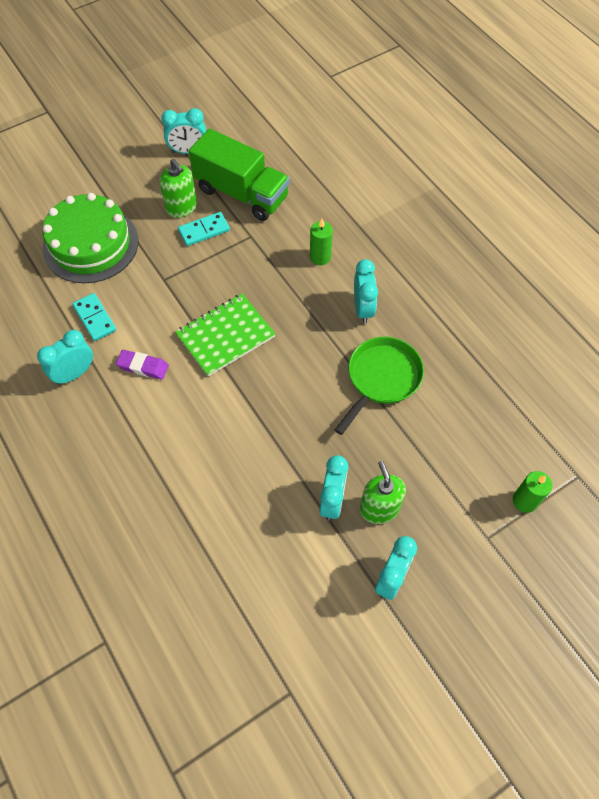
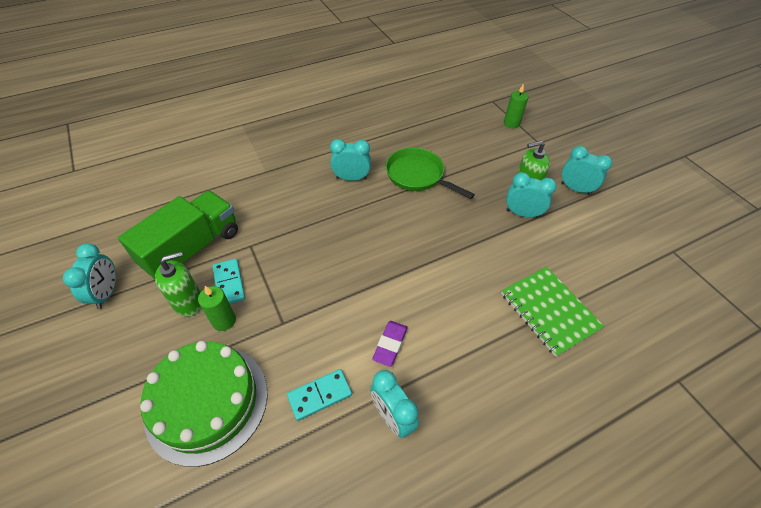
camera: 85 degrees left, 10 degrees down
(225, 336) = (363, 272): green notebook -> green notebook (549, 311)
(320, 257) = (291, 198): green candle -> green candle (224, 321)

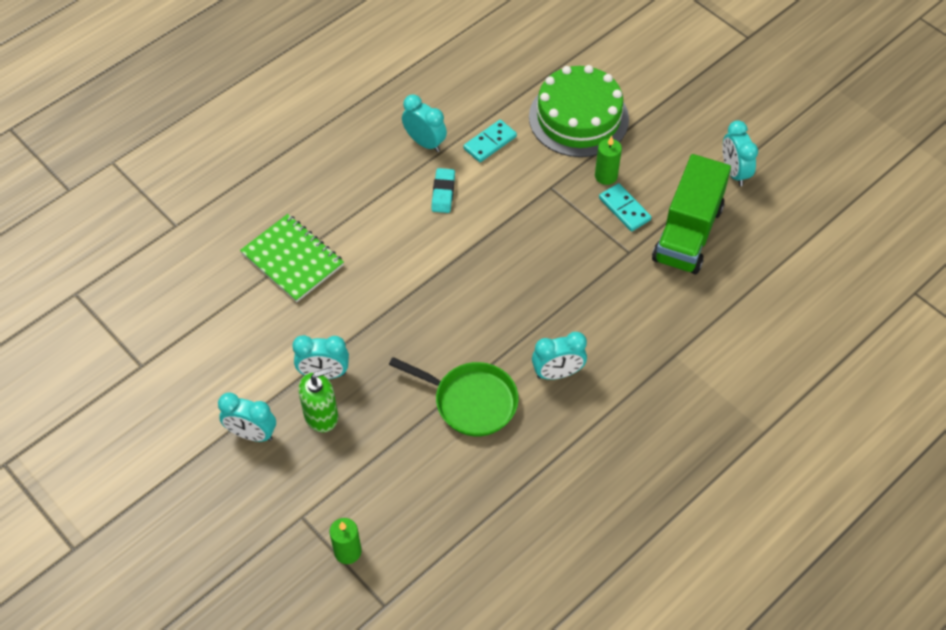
camera: 165 degrees right, 5 degrees up
(188, 302) = (650, 183): green soap dispenser -> none
(390, 344) = (443, 193): purple eraser -> turquoise eraser

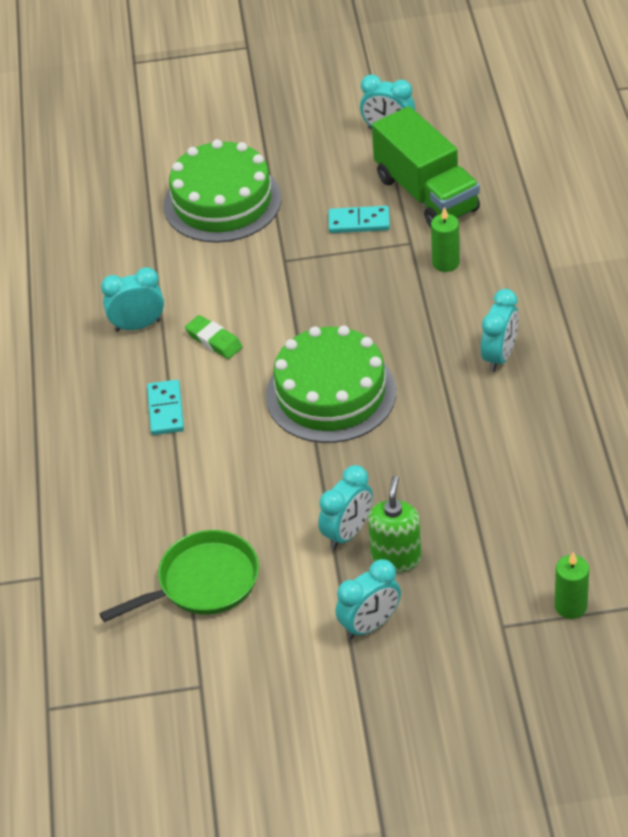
camera: 50 degrees left, 10 degrees down
(292, 259) = (182, 496): green notebook -> none
(443, 193) = (214, 341): turquoise eraser -> green eraser
(444, 289) = (331, 393): none -> green cake
(470, 401) = (477, 434): green pan -> green pan (202, 582)
(490, 143) = (187, 278): turquoise domino -> turquoise domino (166, 410)
(606, 176) = (309, 216): green candle -> green candle (445, 263)

